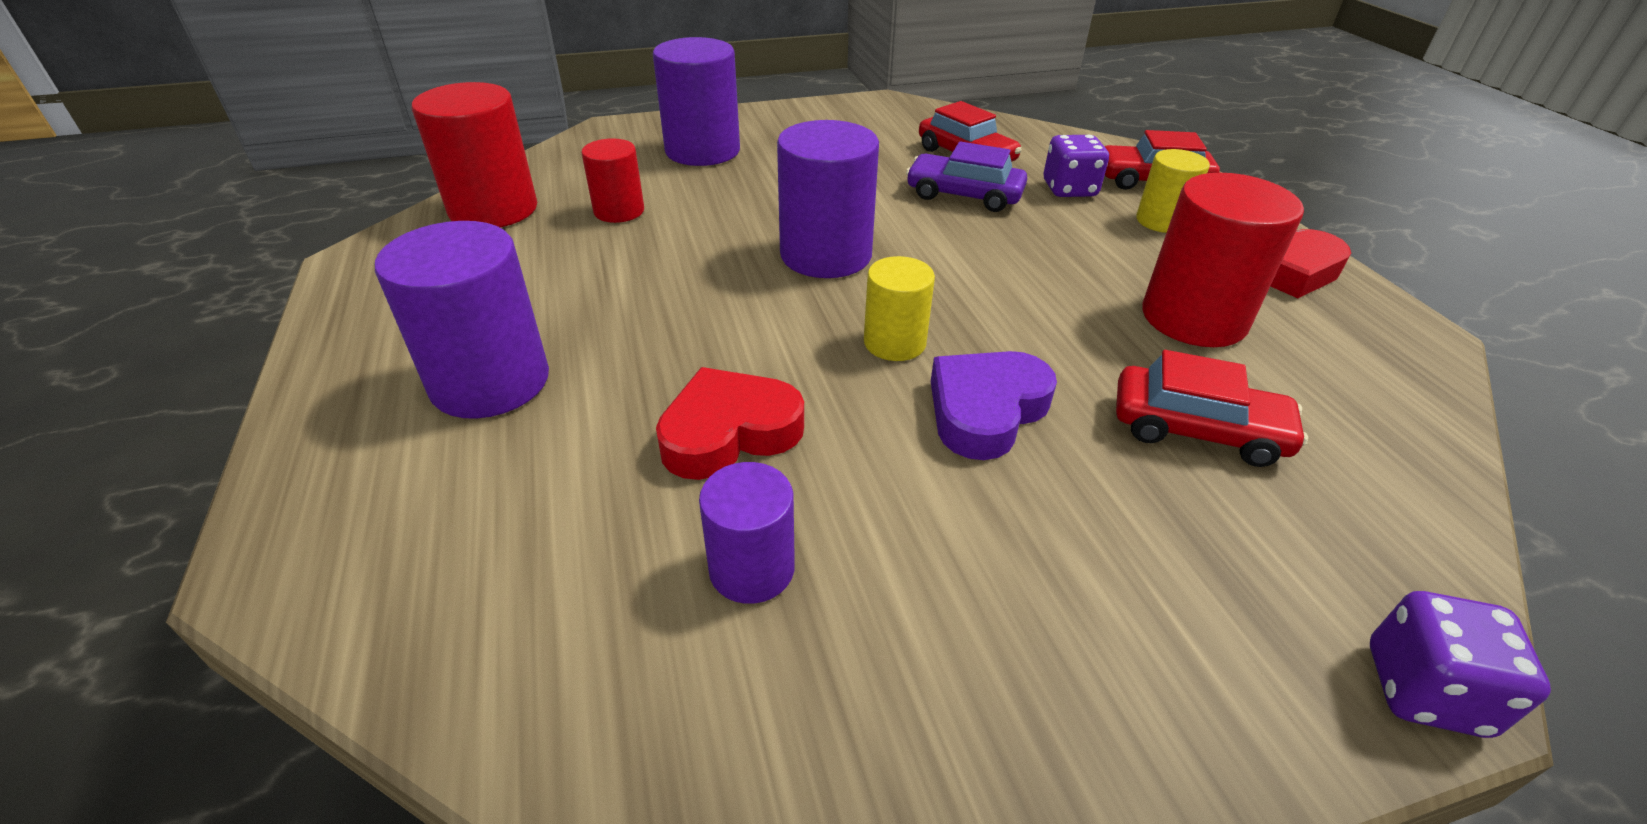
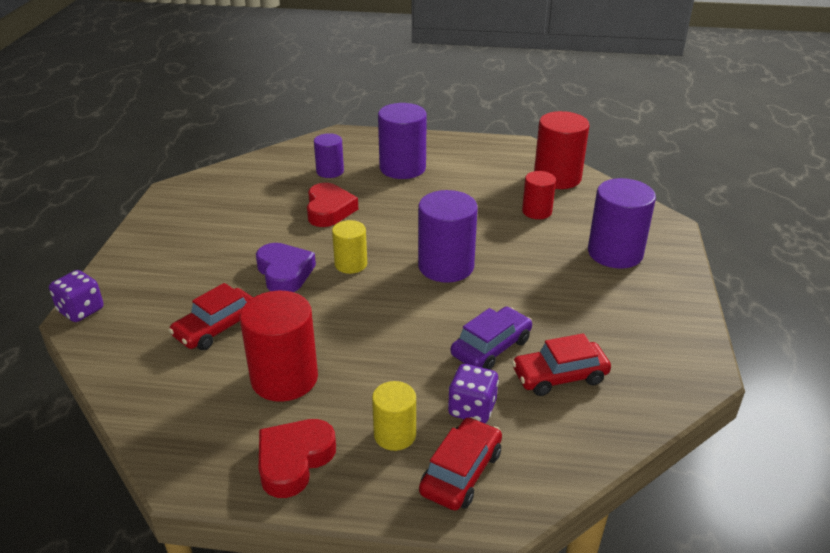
camera: 115 degrees right, 5 degrees down
(751, 568) = (263, 202): purple cylinder -> purple cylinder (330, 171)

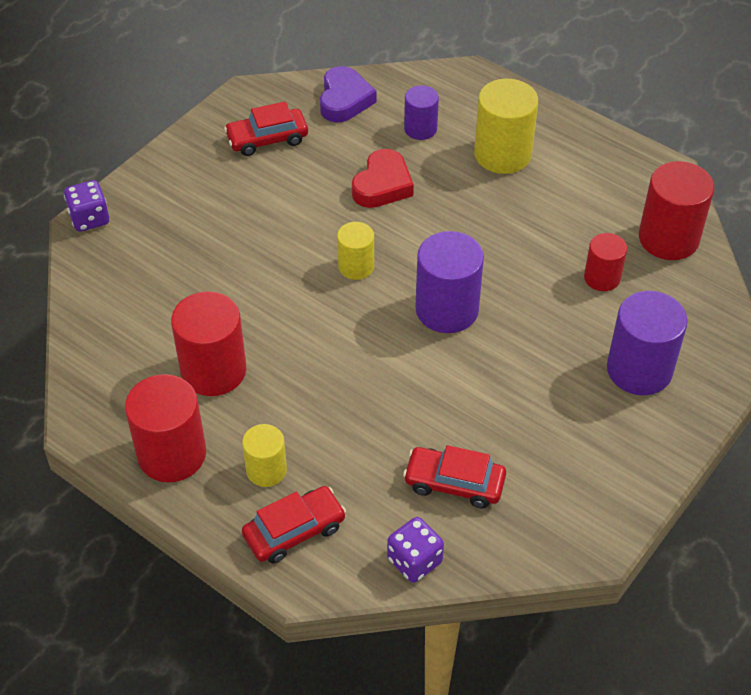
camera: 30 degrees right, 15 degrees up
(217, 328) = (190, 289): red car -> red car (267, 139)
(284, 273) = (287, 250): purple heart -> purple heart (344, 100)
(294, 460) = (172, 454): red heart -> red cylinder
(402, 168) = (502, 154): purple cylinder -> yellow cylinder
(472, 409) = (349, 477): purple dice -> purple dice (414, 561)
(491, 347) = (416, 423): purple car -> none

